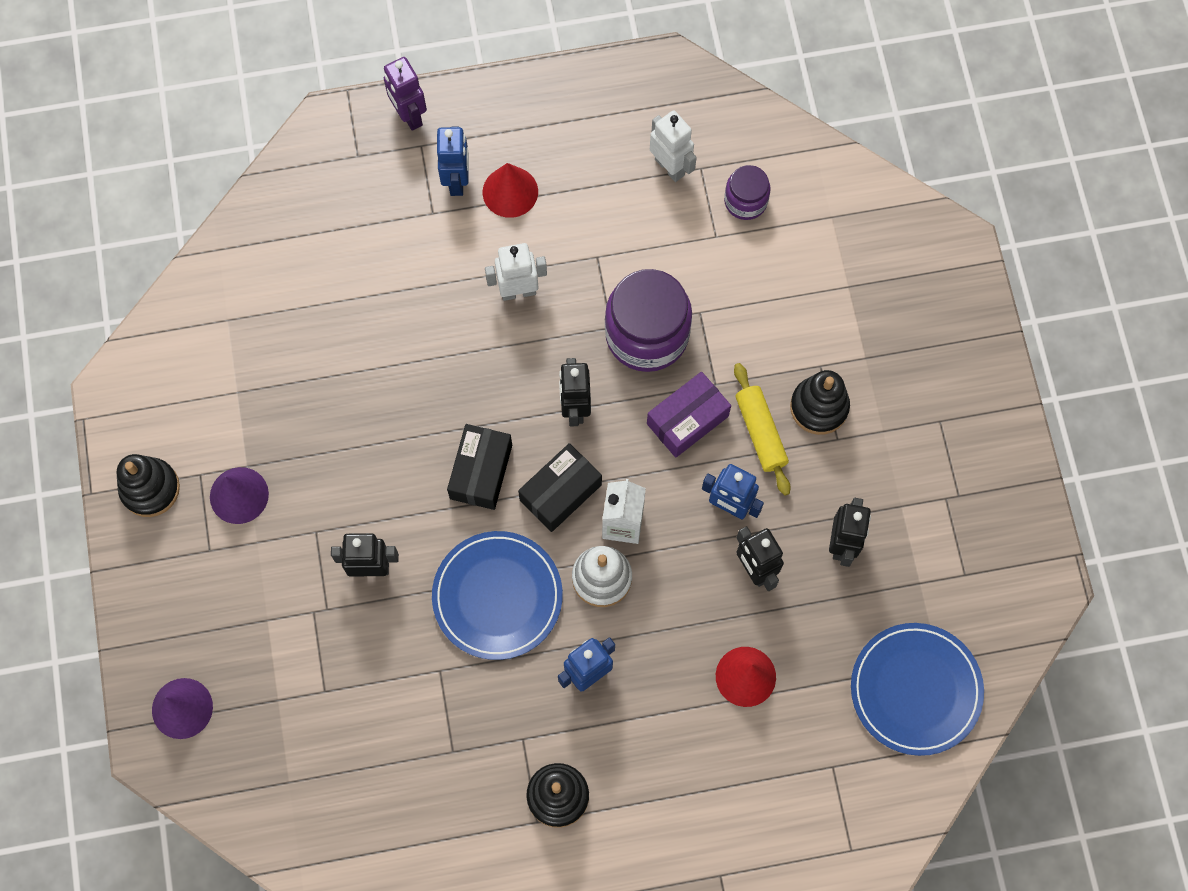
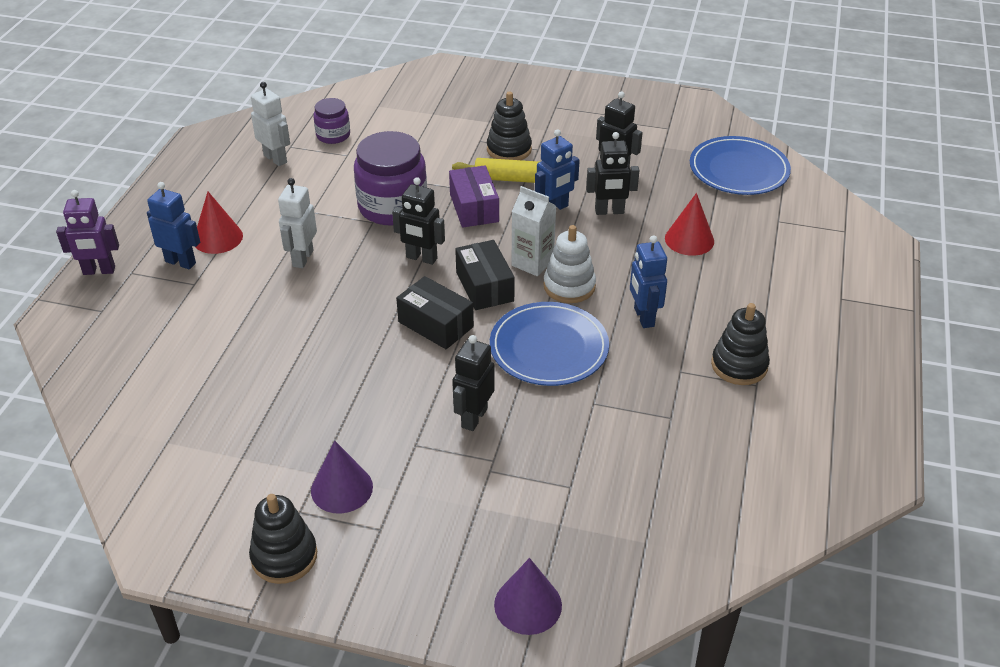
camera: 65 degrees left, 30 degrees down
(670, 167) = (275, 159): white robot -> white robot turned 60 degrees clockwise

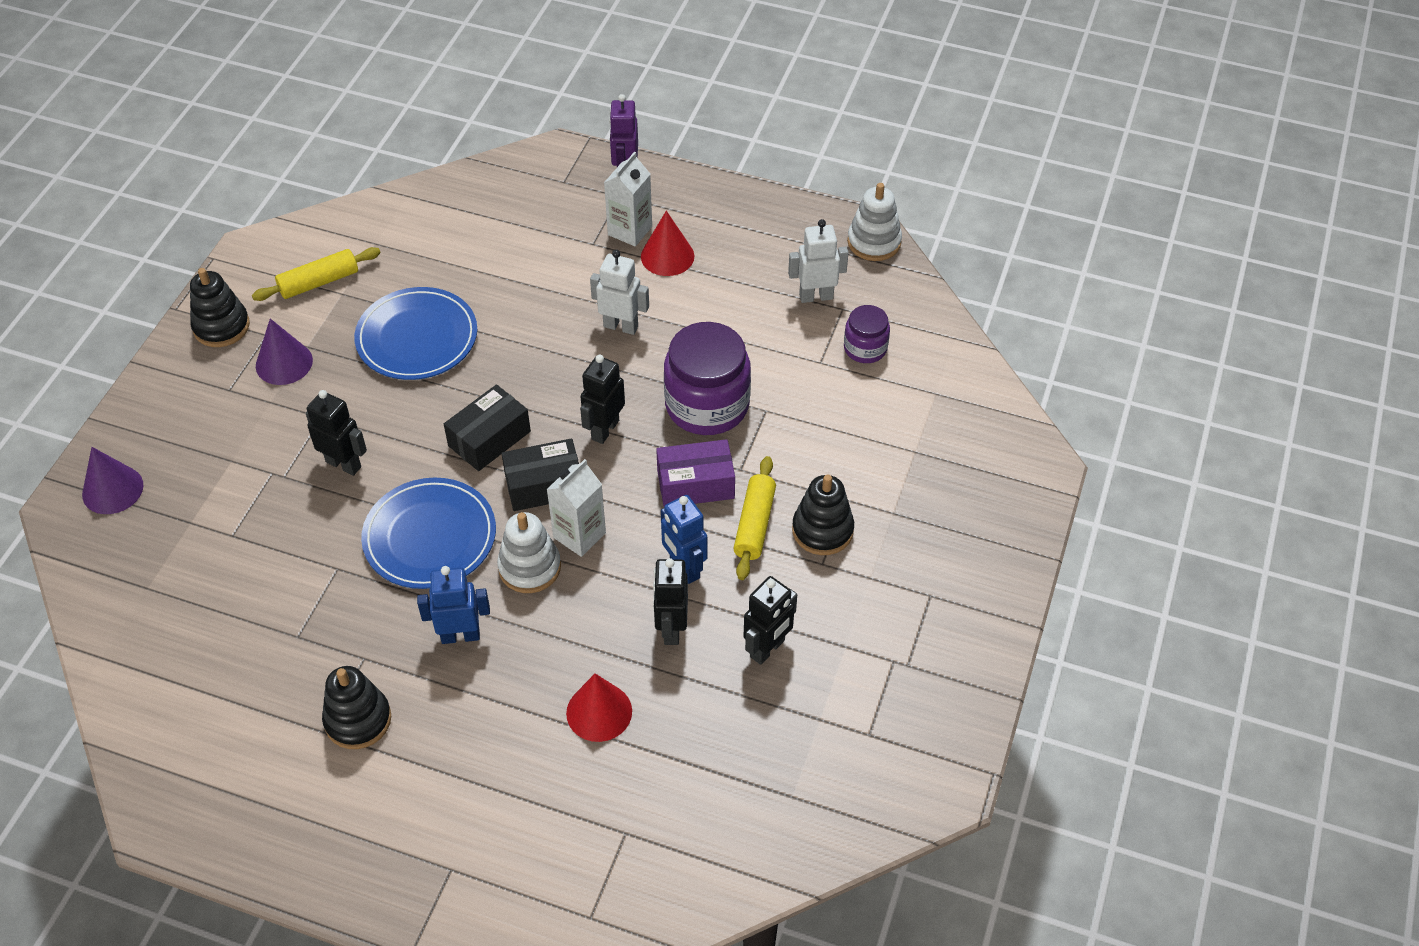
camera: 95 degrees right, 10 degrees up
(181, 262) = (630, 231): blue robot -> white carton
(217, 133) = (874, 242): none -> white stacking toy
(222, 480) = (319, 282): none -> yellow rolling pin
(275, 159) = (816, 296): white robot -> white robot turned 150 degrees counterclockwise
(738, 170) = (752, 808): blue plate -> blue plate (417, 338)

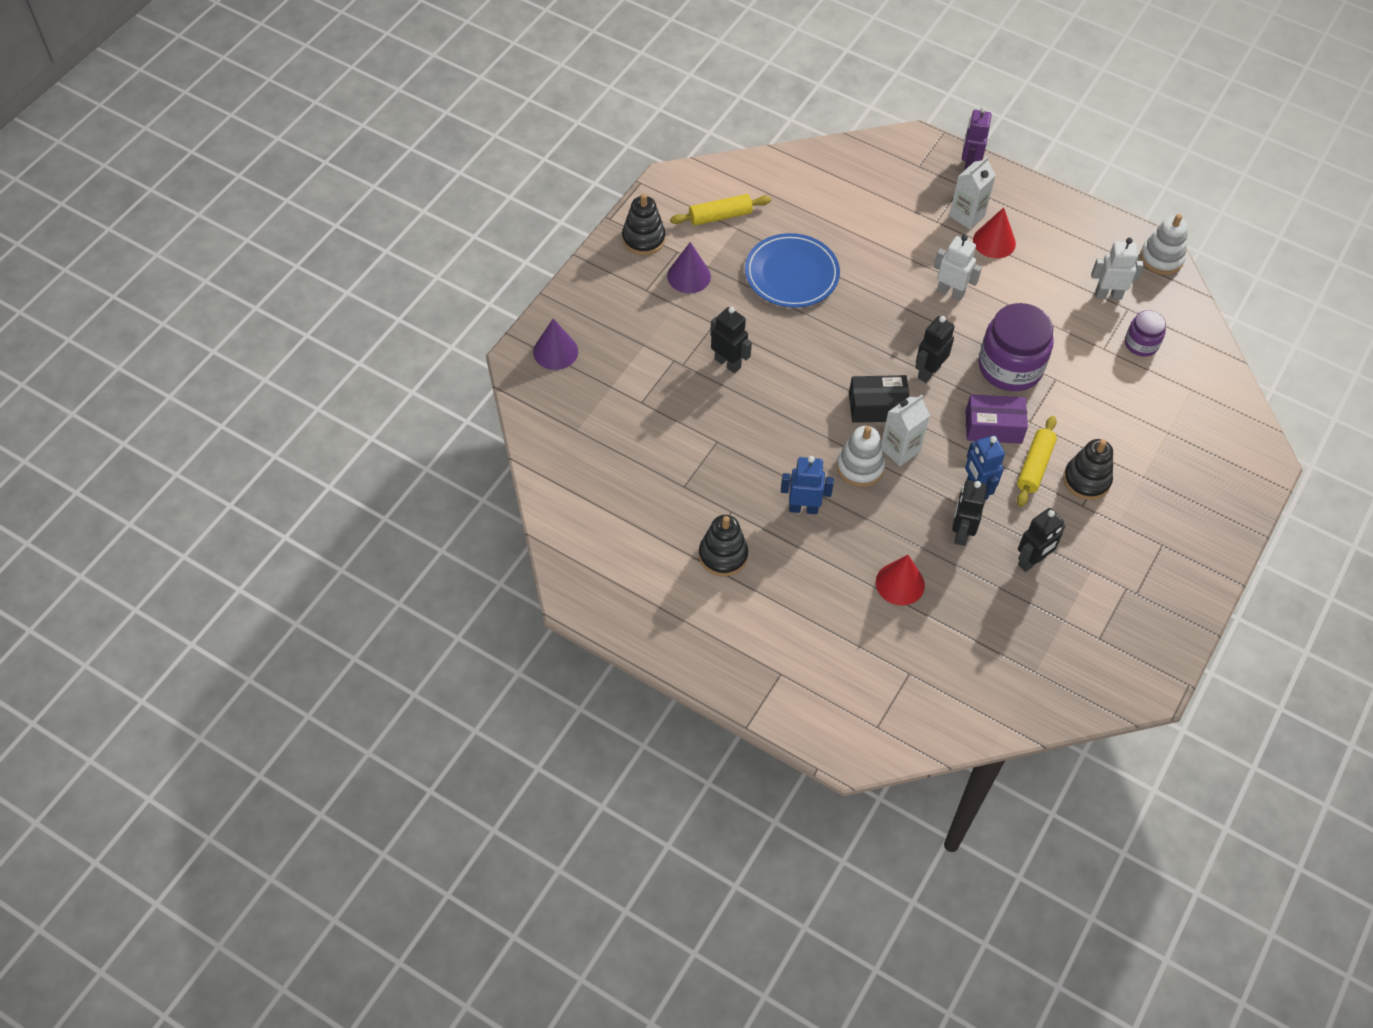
camera: 10 degrees right, 5 degrees up
(430, 537) = (787, 430): blue plate -> none
(489, 438) = (839, 363): black box -> none

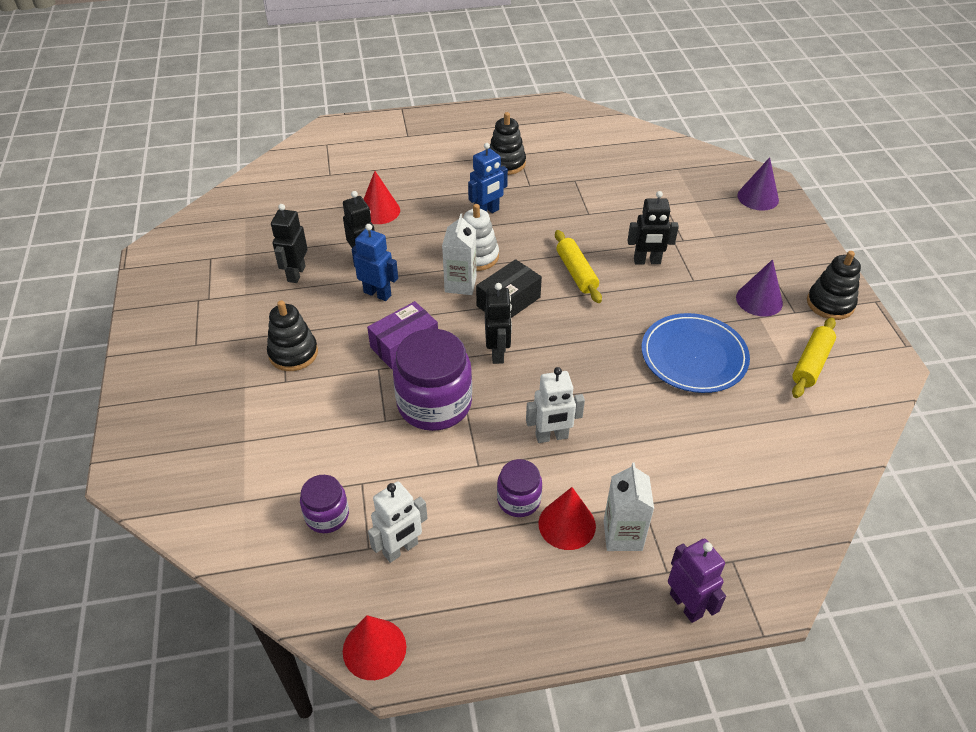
camera: 140 degrees right, 10 degrees down
(1010, 272) = (518, 500): none -> purple jar
(1034, 466) = (345, 337): yellow rolling pin -> yellow rolling pin (576, 272)
(1161, 258) = (374, 649): white stacking toy -> red cone

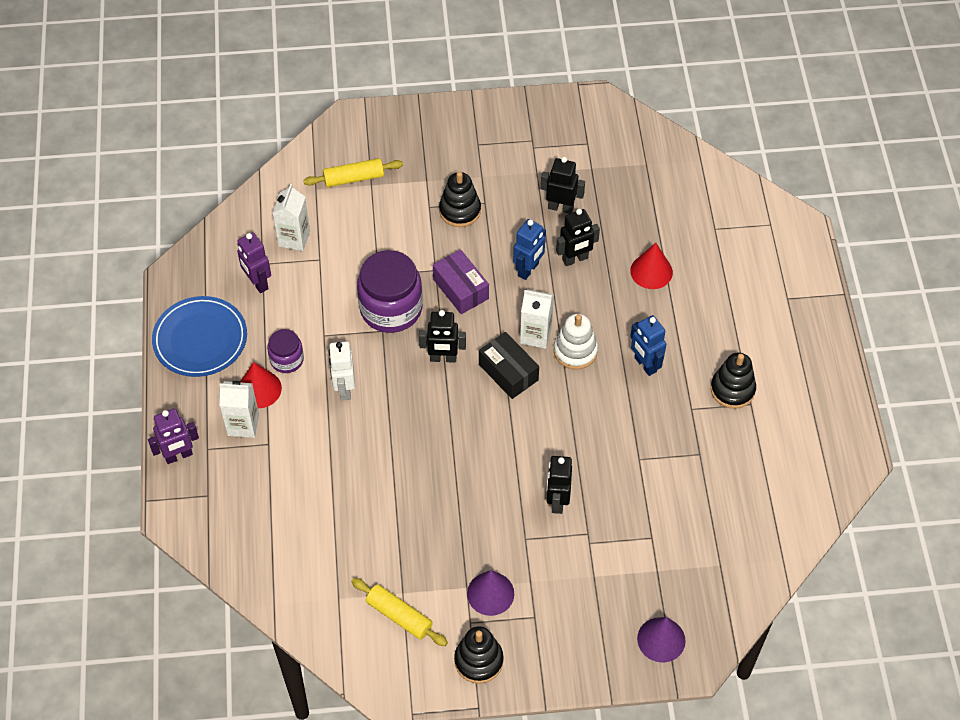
camera: 95 degrees right, 10 degrees up
(327, 515) = (294, 238): purple jar -> white carton
(374, 649) = (186, 267): red cone -> none
(401, 549) = (257, 283): white robot -> purple robot
(576, 272) = (545, 434): yellow rolling pin -> yellow rolling pin (354, 178)
(694, 356) = (420, 515): blue plate -> blue plate (200, 339)

